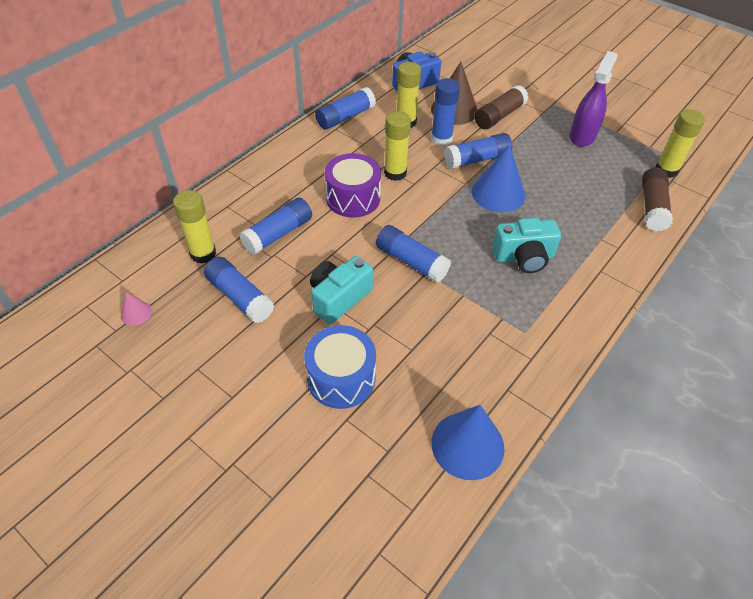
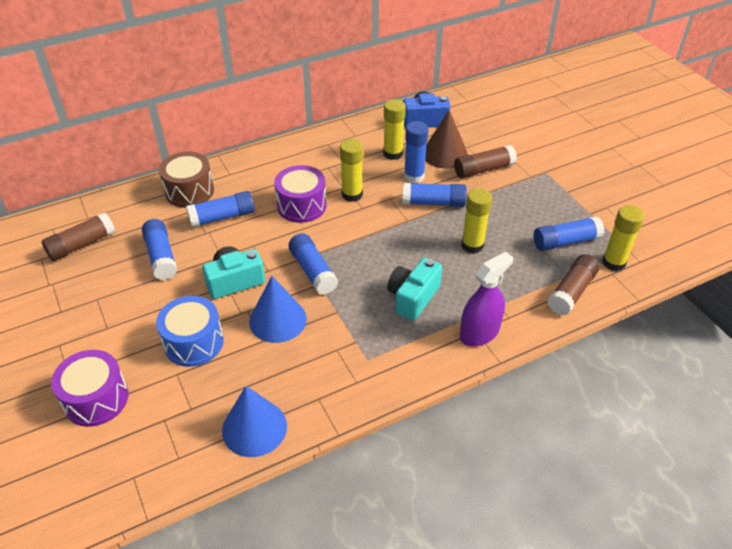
camera: 25 degrees right, 5 degrees down
(136, 313) = (81, 245): pink cone -> brown glue stick
(203, 253) = (156, 215): yellow glue stick -> yellow glue stick (472, 245)
(222, 217) = (189, 191): none -> brown drum
(276, 482) = (96, 399): none -> purple drum
(345, 117) = (343, 136): blue glue stick -> blue glue stick (565, 241)
(498, 193) = (431, 237): blue cone -> blue cone (278, 320)
(523, 257) = (413, 298): turquoise camera -> turquoise camera turned 105 degrees clockwise
(582, 136) = (552, 208): purple spray bottle -> purple spray bottle (479, 333)

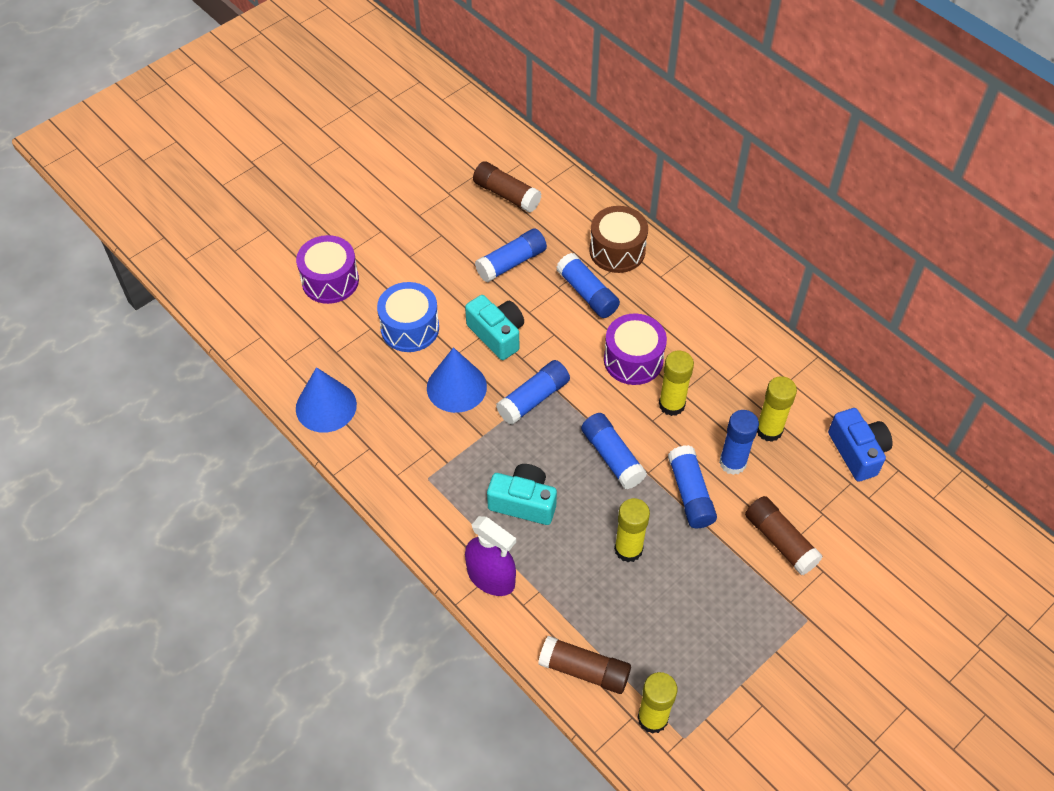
camera: 75 degrees right, 10 degrees up
(445, 154) = (794, 489): brown cone -> none
(565, 241) = (672, 656): blue glue stick -> blue glue stick (612, 457)

